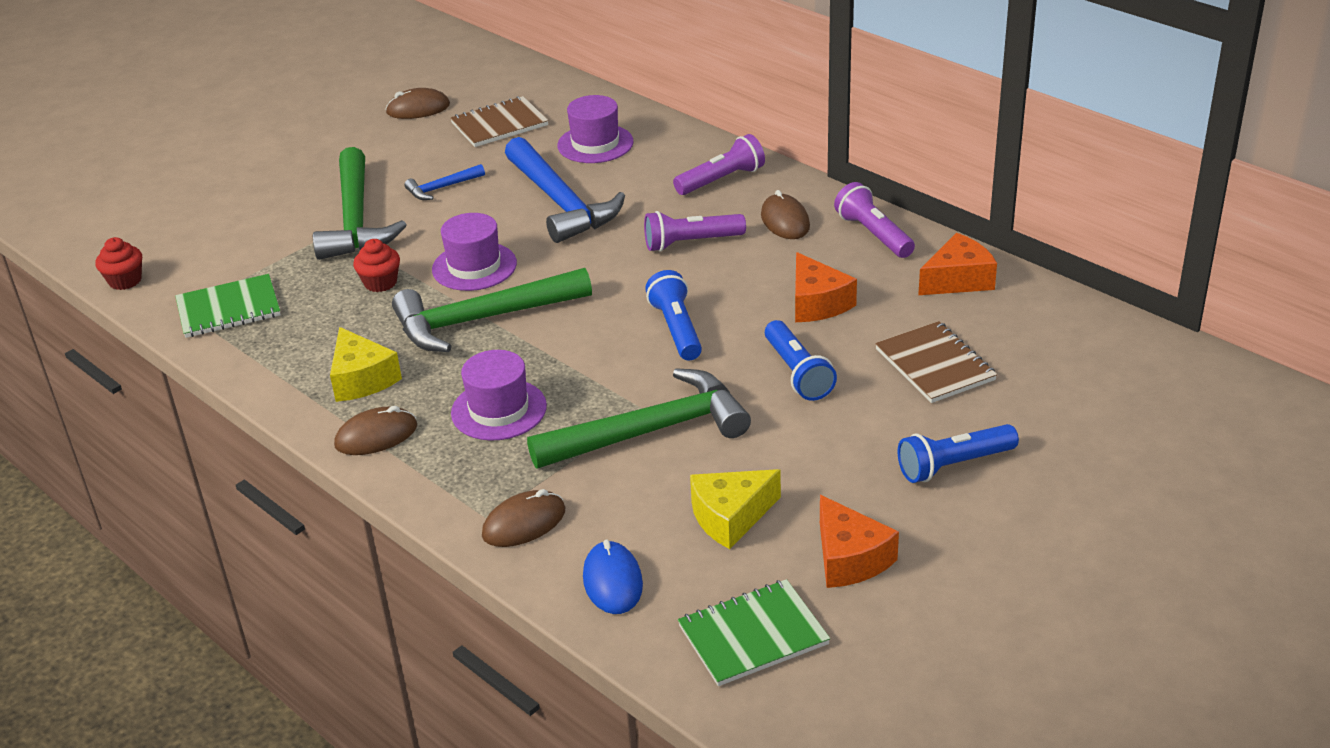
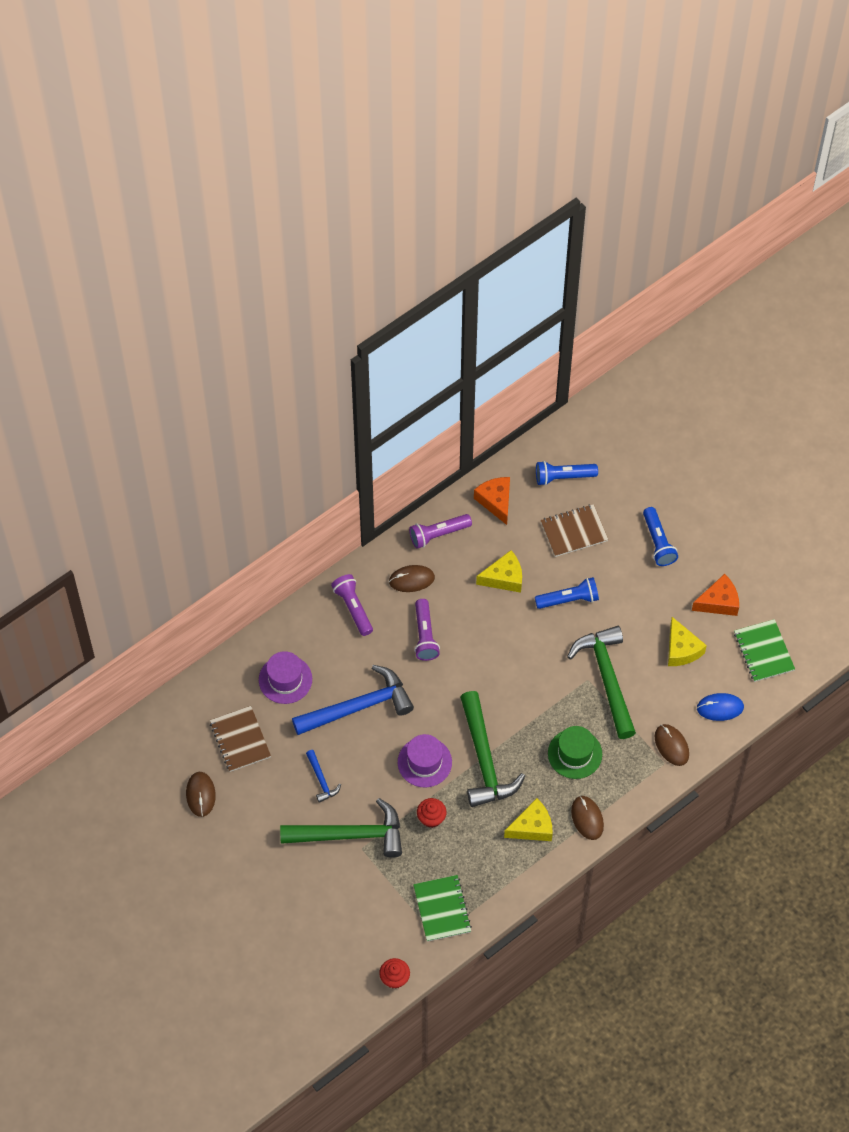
camera: 85 degrees left, 25 degrees up
(499, 410) = (575, 754): purple hat -> green hat
(676, 329) = (515, 654): blue flashlight -> blue flashlight (563, 477)
(817, 303) = (504, 578): orange cheese -> yellow cheese

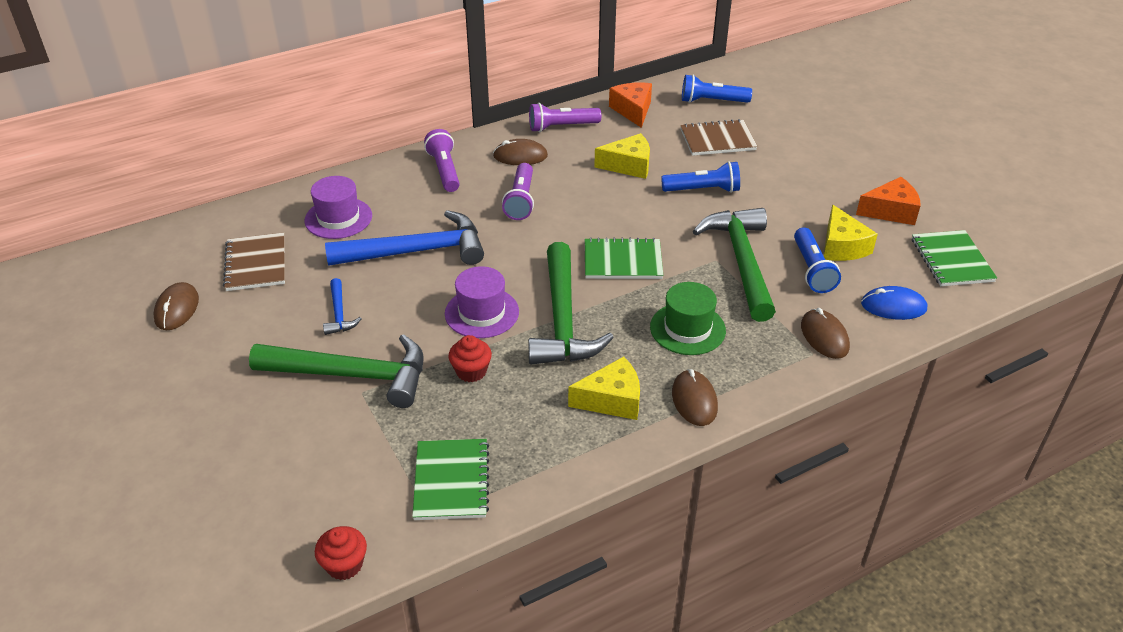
camera: 10 degrees right, 20 degrees down
(517, 692) = (622, 261): none -> green notebook
(658, 542) = (816, 157): blue flashlight -> blue flashlight (812, 270)

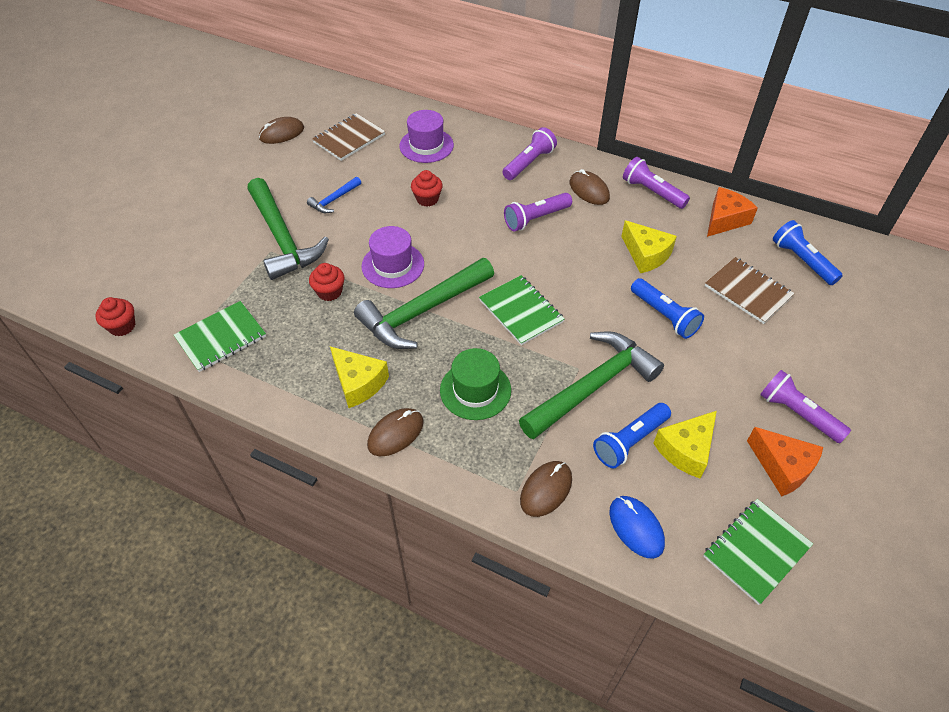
camera: 55 degrees right, 10 degrees up
(416, 251) = (427, 199): blue hammer -> red cupcake
(850, 180) = (797, 413): none -> purple flashlight

